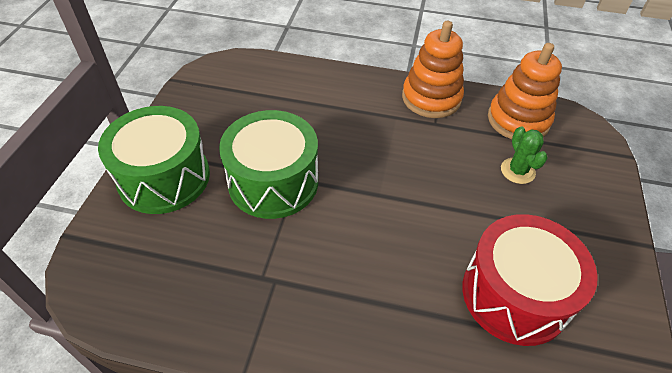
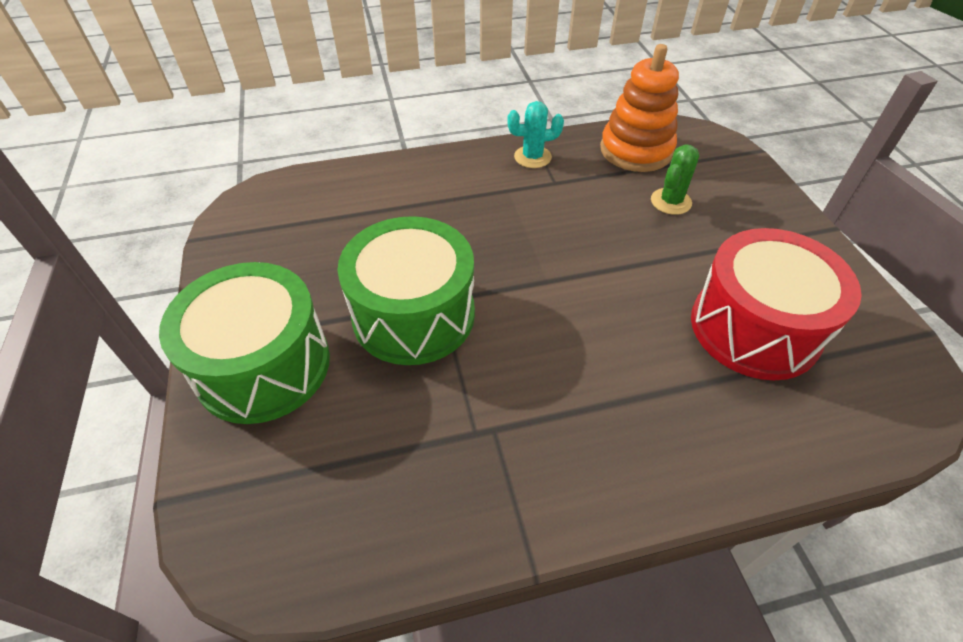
camera: 25 degrees left, 0 degrees up
(431, 98) = (532, 157): orange stacking toy -> turquoise cactus
(517, 171) = (670, 201): green cactus -> green cactus turned 75 degrees clockwise

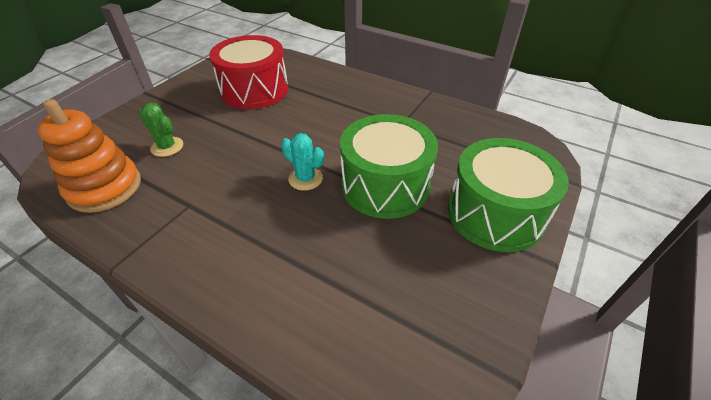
camera: 135 degrees left, 5 degrees down
(532, 157) = (160, 237): turquoise cactus -> turquoise cactus (305, 179)
(670, 201) = (167, 147): green cactus -> green cactus turned 45 degrees clockwise

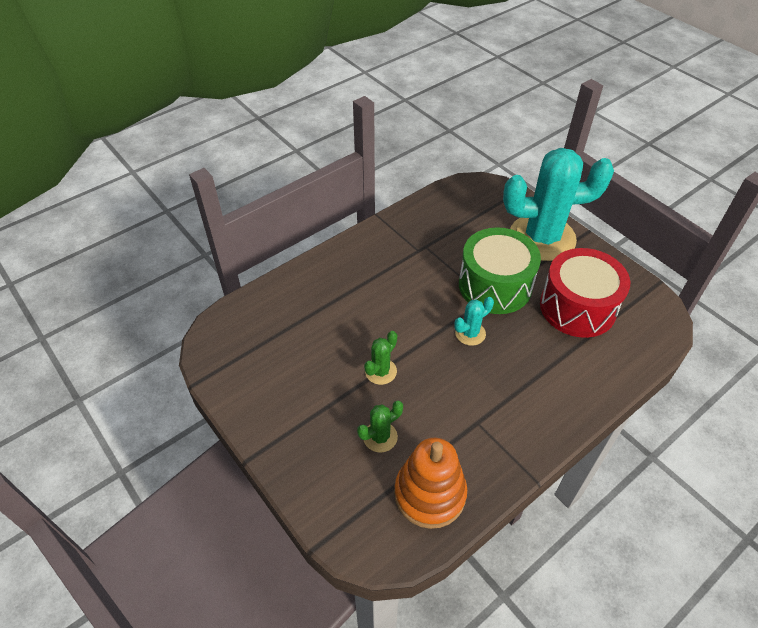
camera: 70 degrees left, 5 degrees up
(239, 132) = (380, 371): none -> green cactus
(254, 90) = (303, 347): red drum -> red drum (577, 307)
(495, 213) = (542, 238): green drum -> turquoise cactus

